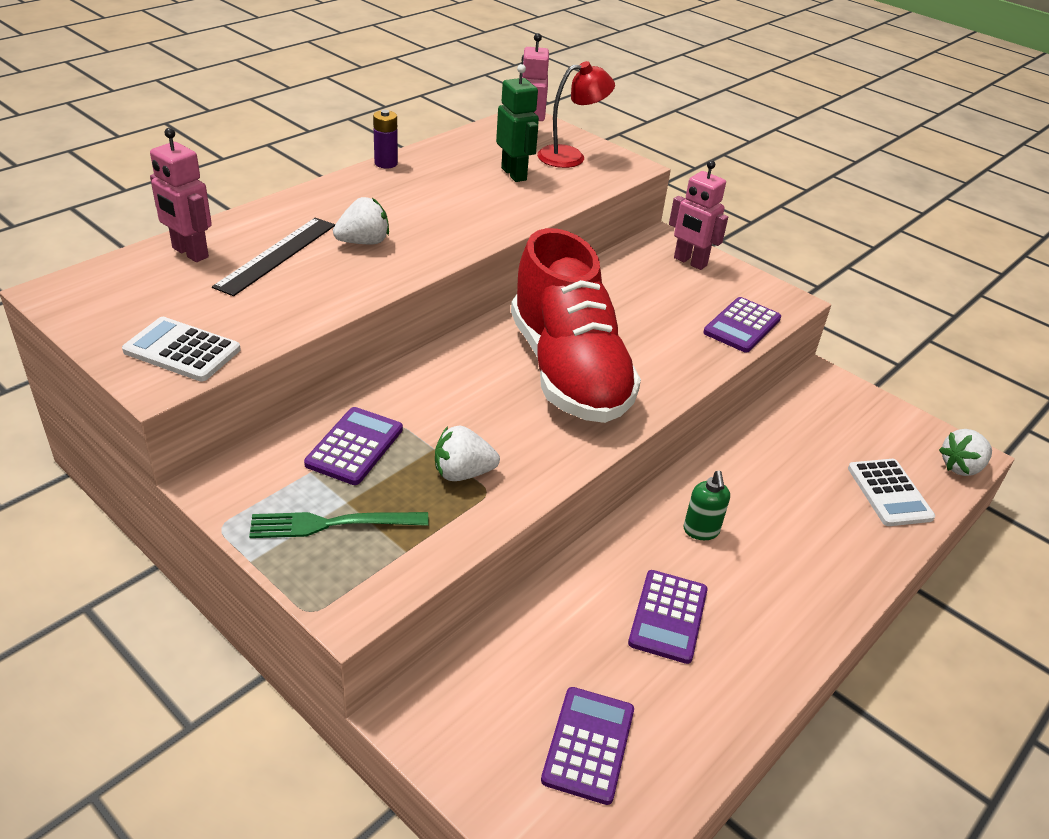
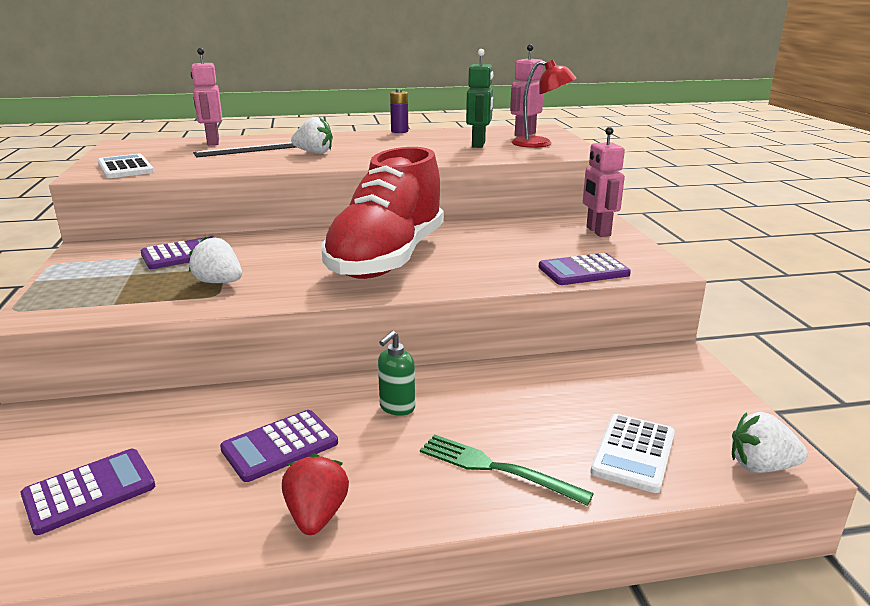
camera: 40 degrees right, 15 degrees down
(332, 524) = (103, 280): green fork -> green fork (496, 468)
(774, 660) = (316, 516): none -> red strawberry

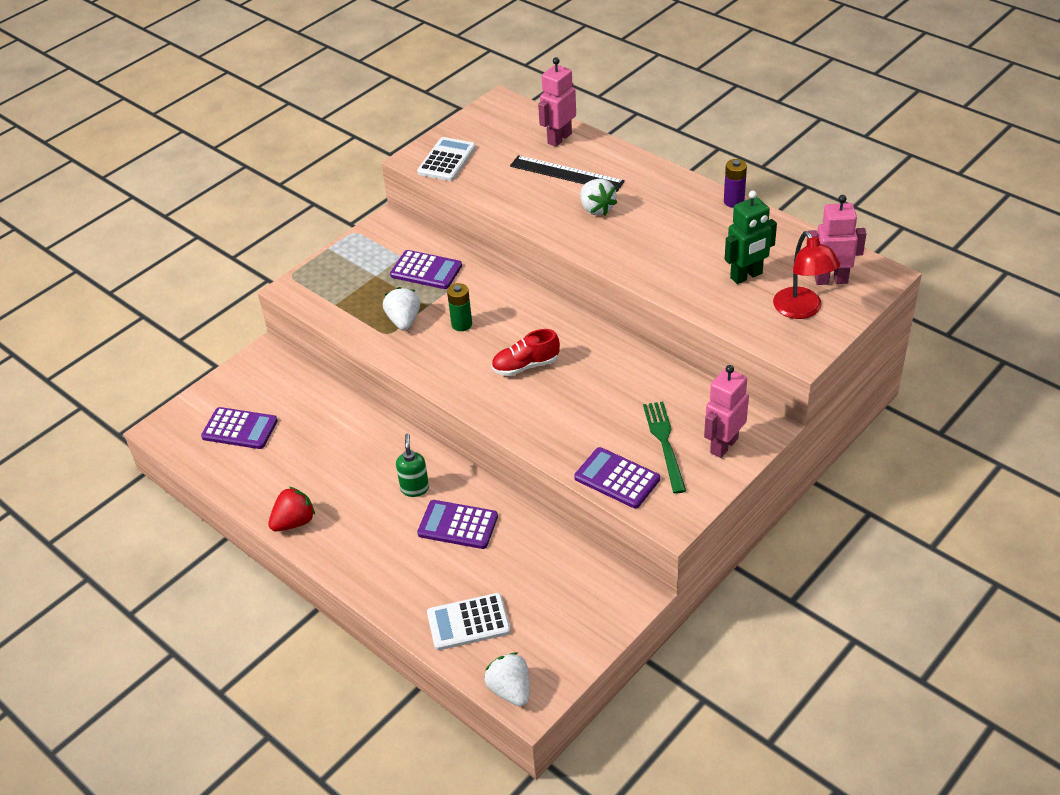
camera: 55 degrees right, 20 degrees up
(280, 446) = (333, 467): purple calculator -> purple calculator (458, 525)
(283, 263) = (461, 324): none -> green battery
(387, 258) = (525, 366): red shoe -> red shoe, size x0.40
(397, 407) = (415, 488): green soap dispenser -> green soap dispenser turned 90 degrees clockwise
(496, 468) = (395, 568): green fork -> green fork (664, 443)

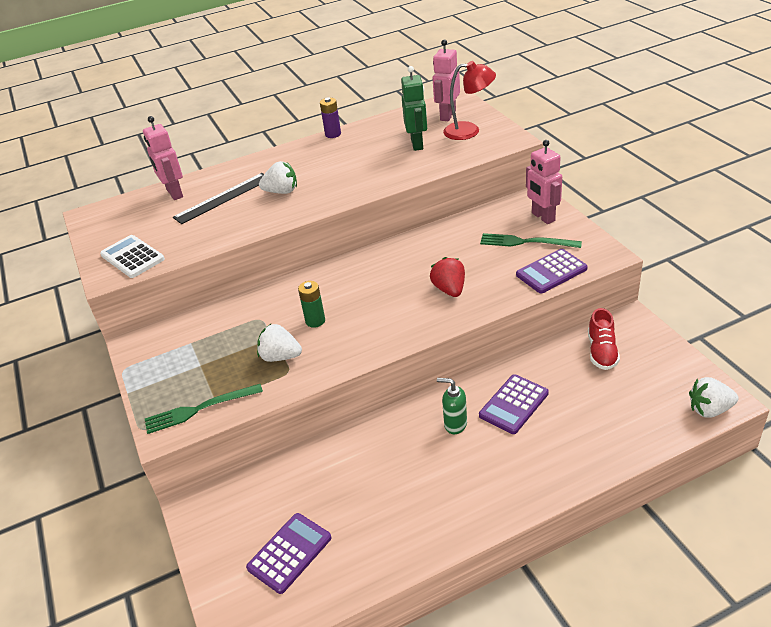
camera: 65 degrees left, 5 degrees down
(294, 522) = (451, 527): red strawberry -> red strawberry (449, 289)
(323, 298) = (199, 409): none -> green fork
(426, 270) = (225, 330): purple calculator -> none
(468, 622) = (628, 421): white calculator -> none
(525, 366) = (394, 294): red shoe -> red shoe (601, 352)

